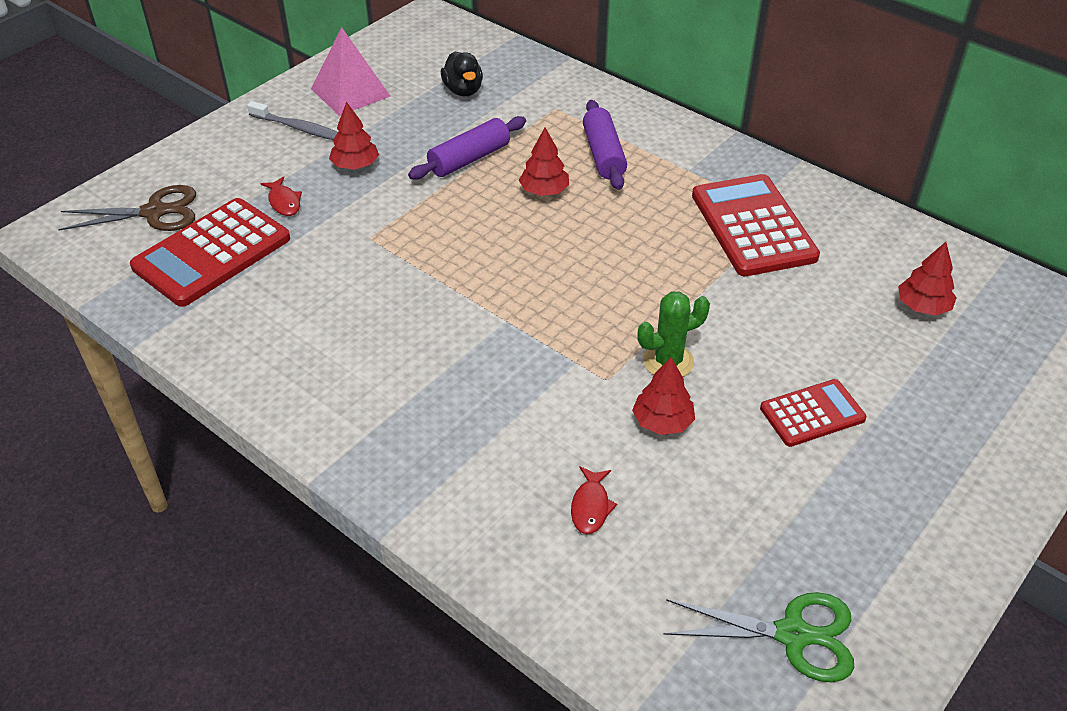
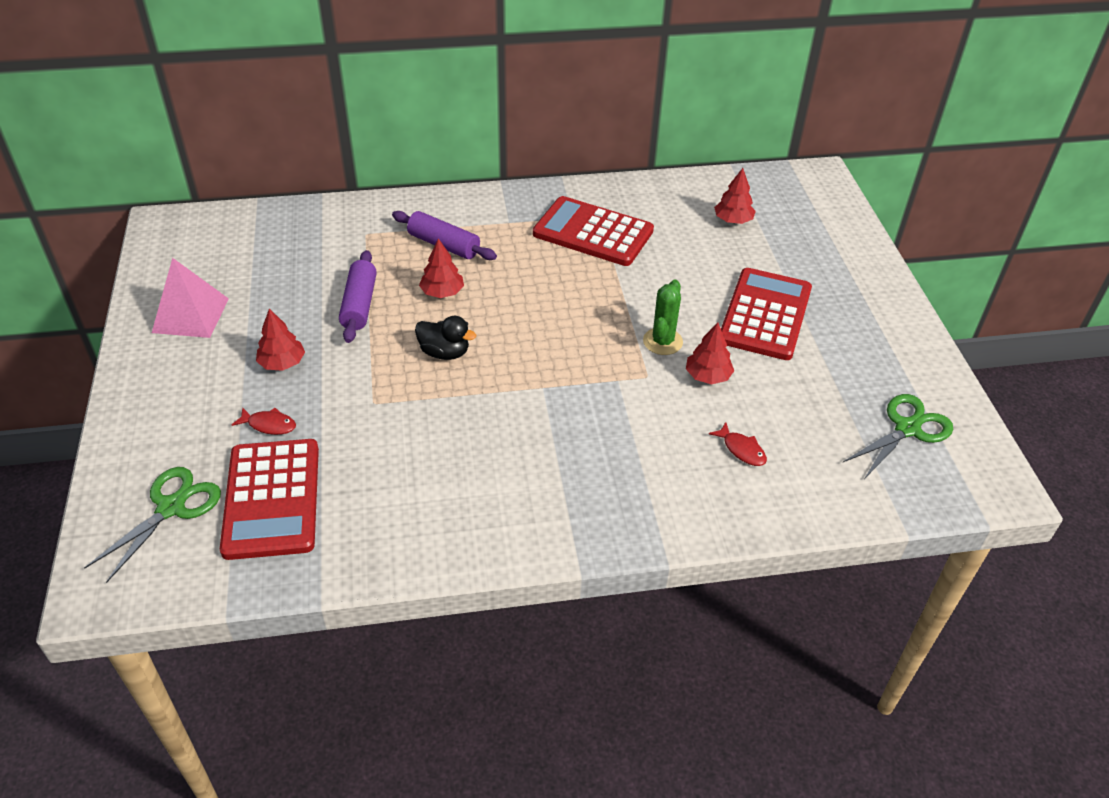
camera: 50 degrees left, 0 degrees up
(155, 212) = (171, 507): brown scissors -> green scissors
(299, 128) = (191, 367): grey toothbrush -> none
(463, 90) = (279, 261): black duck -> black duck (444, 352)
(812, 414) = (765, 314): red calculator -> red calculator, size x1.73

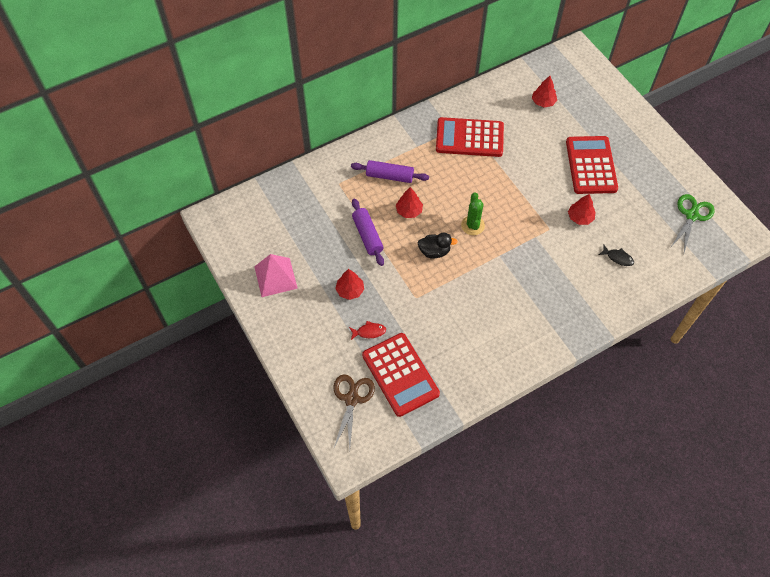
camera: 20 degrees left, 15 degrees up
(171, 507) = (352, 399): green scissors -> brown scissors
(662, 341) = (546, 203): green cactus -> green cactus (472, 225)
(742, 450) = (618, 258): red fish -> black fish

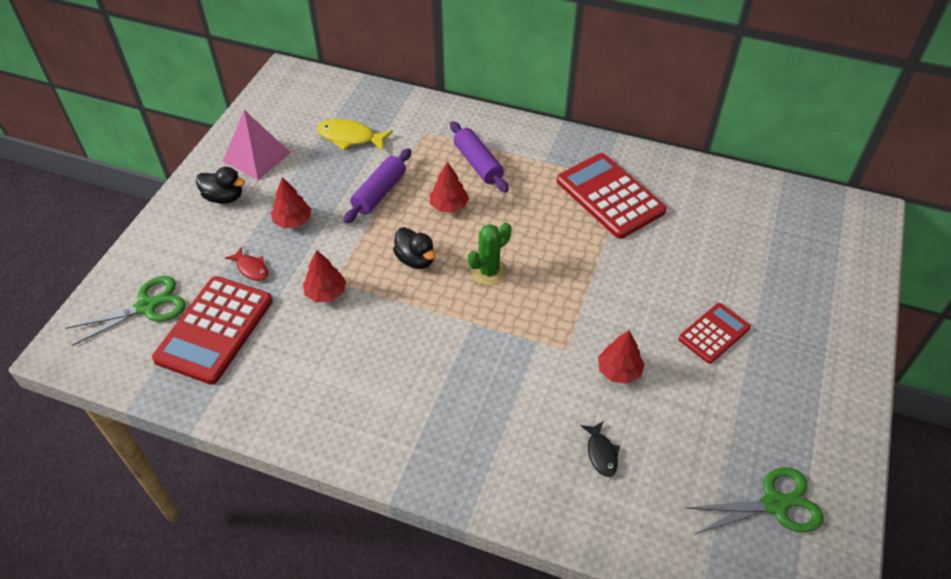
camera: 50 degrees right, 10 degrees down
(296, 313) = (224, 197): none -> black duck
(306, 221) = (350, 137): none -> yellow fish
(352, 399) = (147, 306): brown scissors -> green scissors
(543, 102) = (748, 229): red tree -> red tree (326, 293)
(591, 165) = (714, 333): red calculator -> red calculator, size x0.58

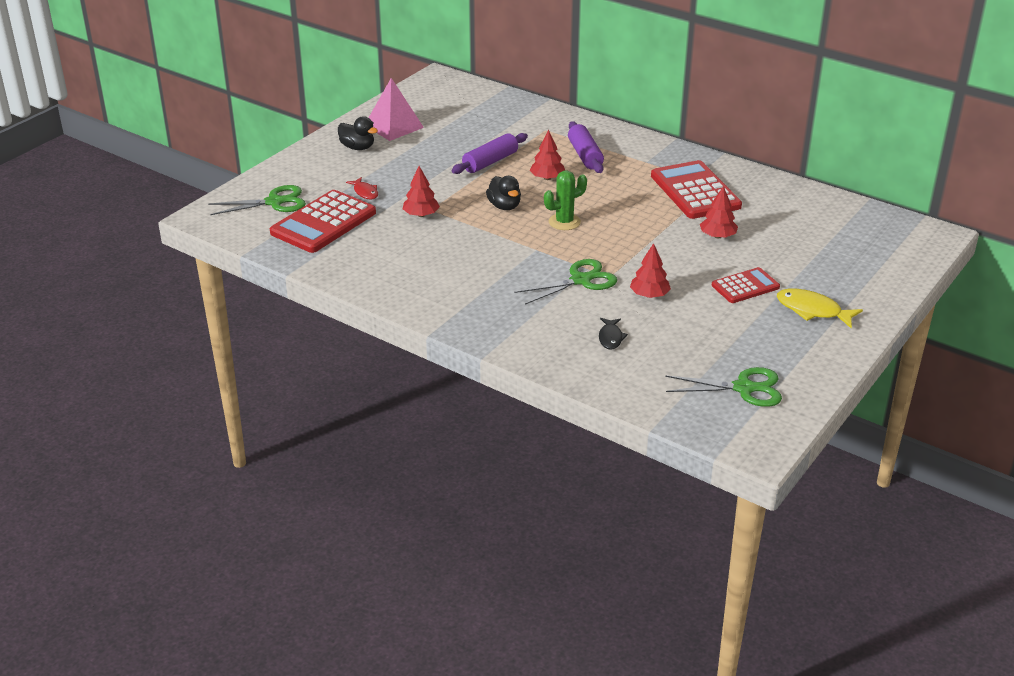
camera: 15 degrees right, 15 degrees down
(293, 221) = (409, 169): red tree -> red tree (717, 236)
(350, 137) = (478, 125): yellow fish -> yellow fish (812, 310)
(537, 363) = (581, 280): none -> green scissors

